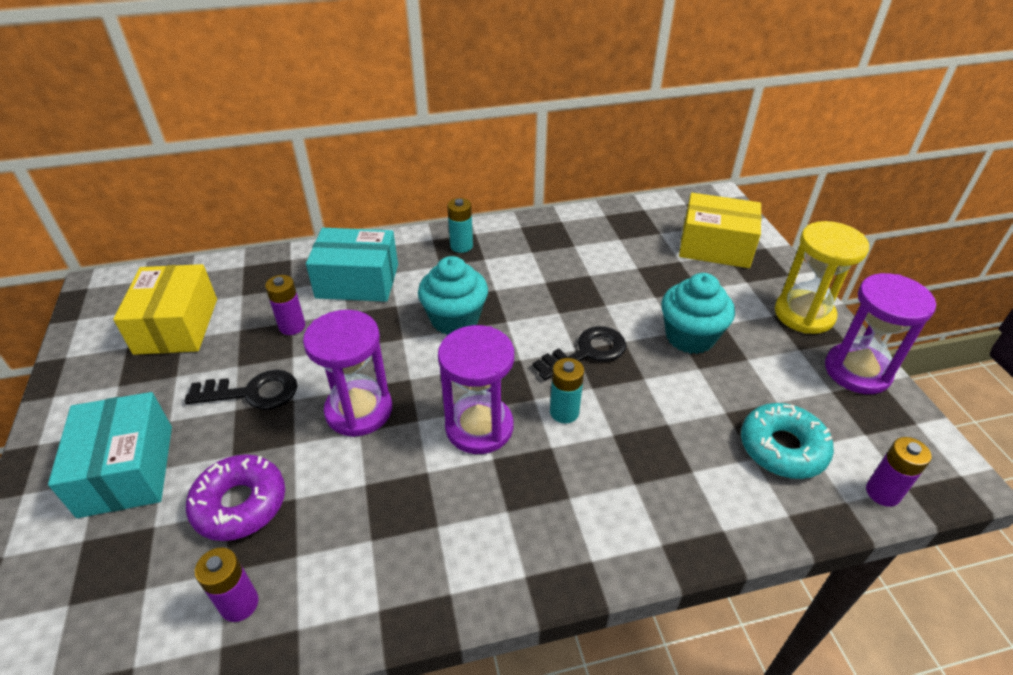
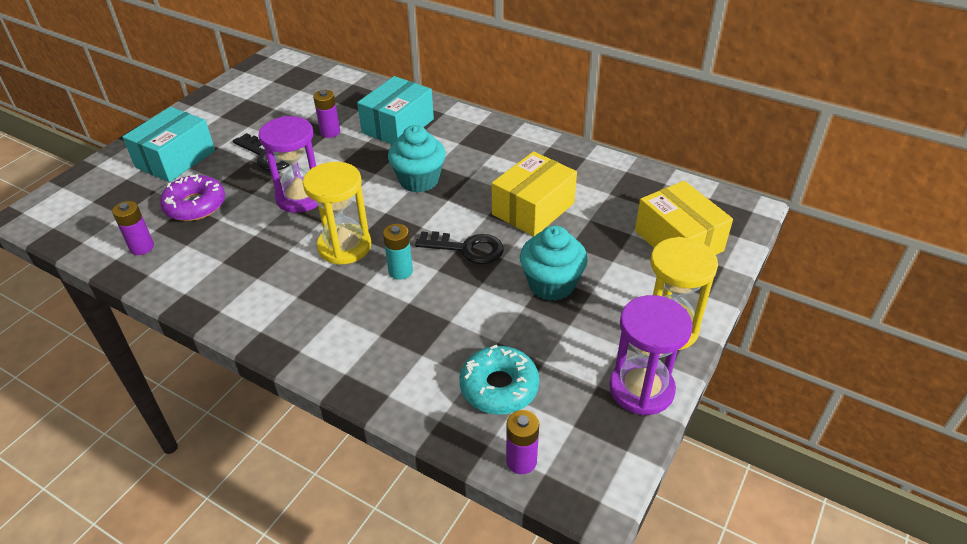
camera: 45 degrees right, 0 degrees up
(177, 326) = (279, 100): yellow box -> yellow box (533, 209)
(357, 281) = (398, 126): turquoise box -> turquoise box turned 75 degrees clockwise
(461, 246) = (490, 138): turquoise battery -> none
(479, 427) = (344, 246): purple hourglass -> yellow hourglass

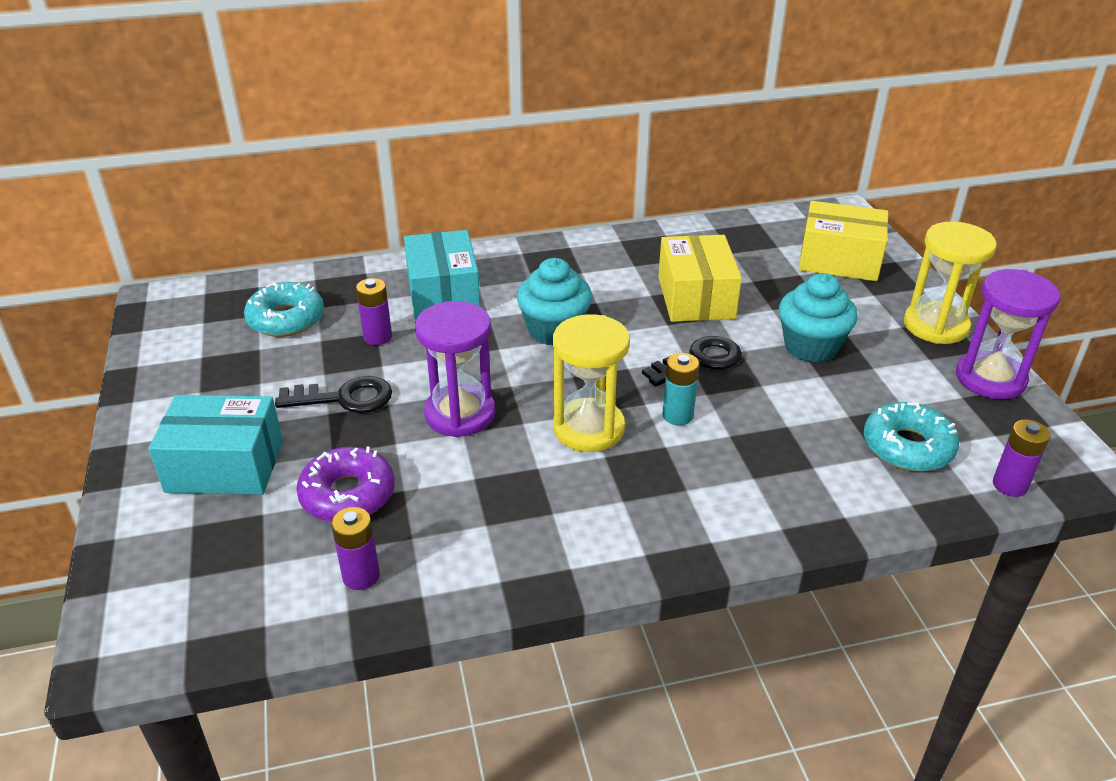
camera: 45 degrees left, 5 degrees down
(175, 159) = (225, 466): turquoise box -> turquoise box turned 75 degrees counterclockwise
(307, 99) = (286, 319): none -> turquoise donut

